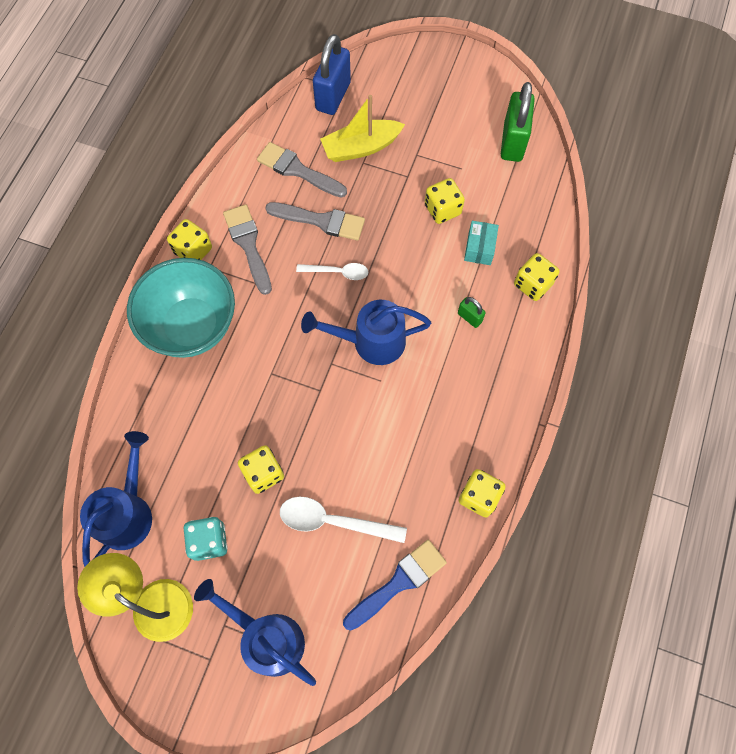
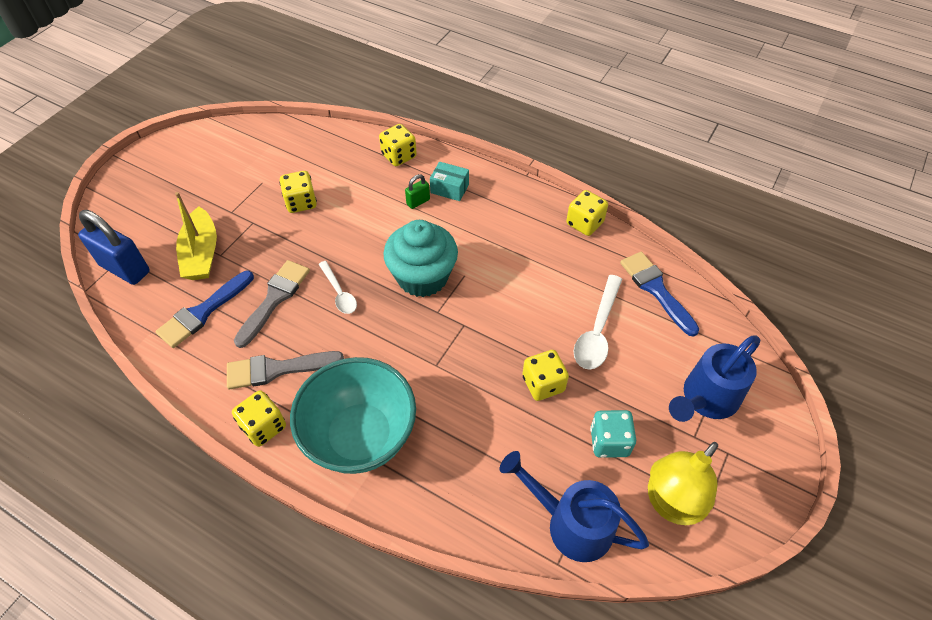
camera: 80 degrees left, 15 degrees down
(297, 170) = (203, 312): grey brush -> blue brush
(337, 272) = (339, 293): white spoon -> white spoon turned 135 degrees clockwise
(370, 341) = (422, 277): blue watering can -> turquoise cupcake
(479, 248) = (351, 184): turquoise box -> turquoise box (449, 188)
(512, 142) = (251, 143): green padlock -> none

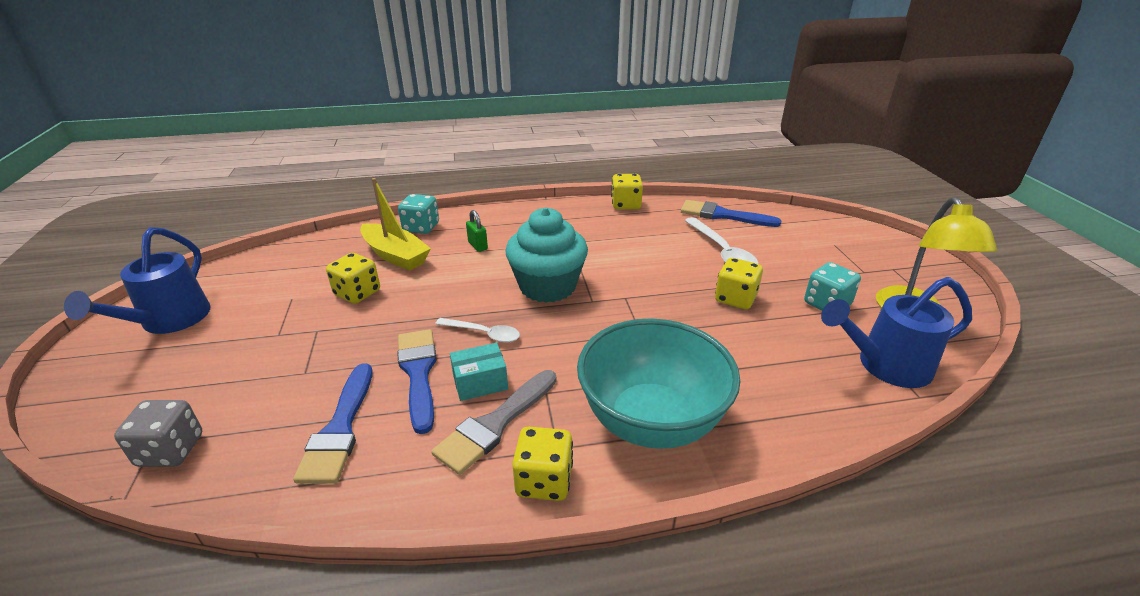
camera: 40 degrees left, 20 degrees down
(125, 268) = (171, 450): blue padlock -> grey dice
(202, 254) = (278, 383): yellow boat -> yellow boat (395, 255)
(274, 299) = (418, 373): grey brush -> blue brush
(399, 156) = (421, 227): yellow dice -> turquoise dice
(418, 202) = (478, 246): green padlock -> green padlock turned 45 degrees counterclockwise
(449, 188) = (494, 228): turquoise box -> turquoise box (480, 382)
(705, 399) = (838, 251): blue watering can -> blue watering can (169, 321)

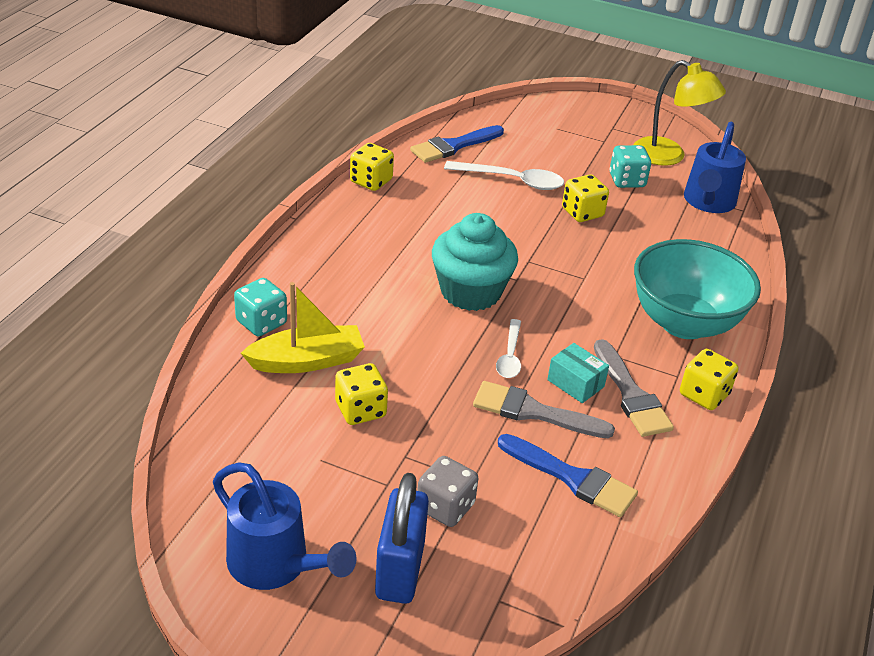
camera: 60 degrees left, 5 degrees up
(171, 450) = (520, 588): grey dice -> grey dice (445, 507)
(177, 376) = (400, 570): none -> blue padlock
(418, 373) = (533, 412): blue brush -> grey brush
(478, 246) = (349, 301): green padlock -> none
(480, 382) = (575, 383): turquoise box -> turquoise box turned 60 degrees counterclockwise
(484, 334) = (510, 356): white spoon -> white spoon turned 135 degrees clockwise

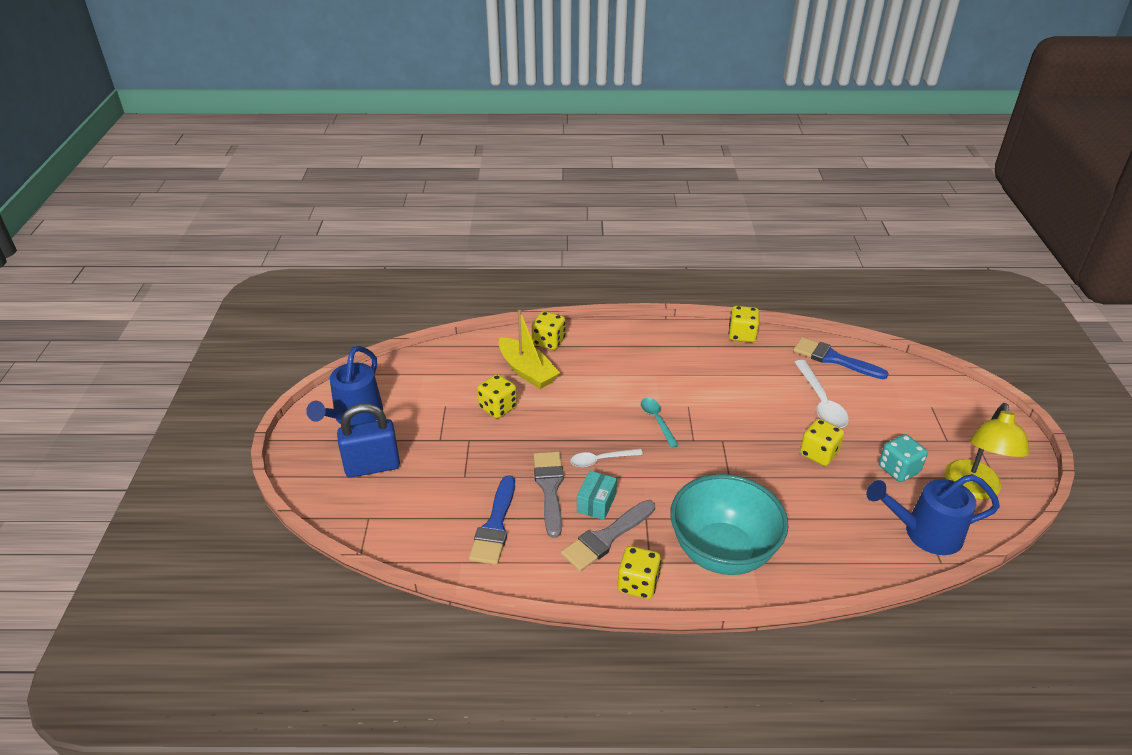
camera: 70 degrees right, 0 degrees up
(261, 323) = (548, 341): turquoise dice -> yellow dice
(445, 507) = (434, 470): grey dice -> none
(470, 292) = (657, 420): turquoise cupcake -> turquoise spoon

